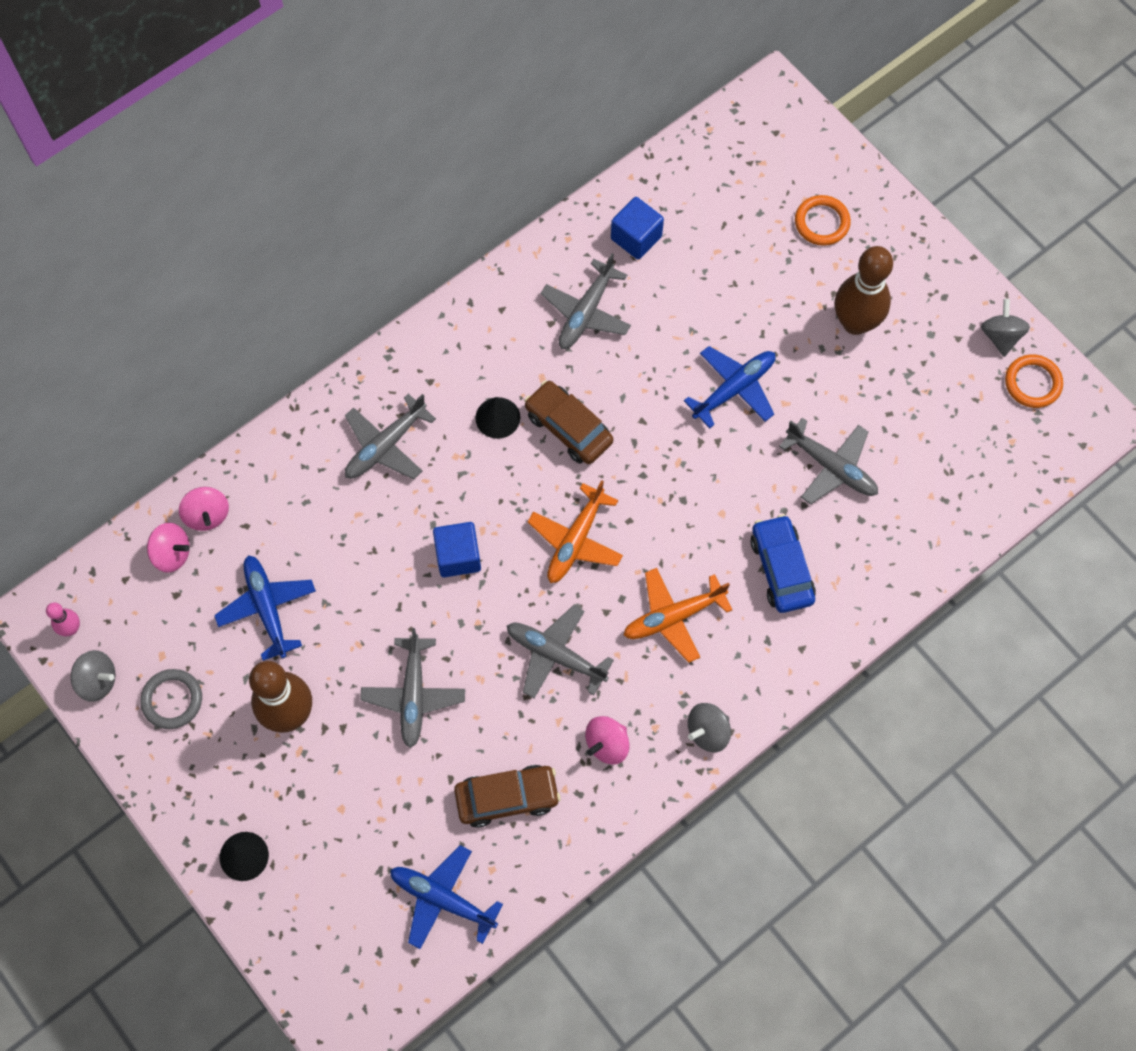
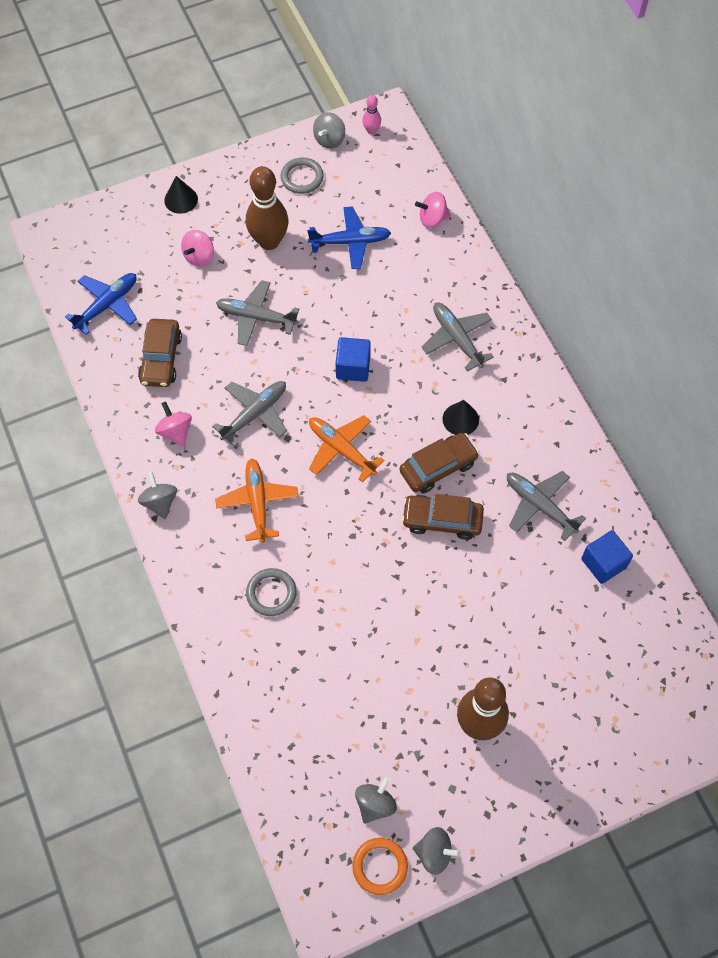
camera: 105 degrees right, 5 degrees down
(172, 554) = (408, 194): pink spinning top -> pink spinning top (199, 256)
(634, 409) = (442, 520): none -> brown car
(734, 389) = (440, 602): blue plane -> none
(781, 569) = (271, 593): blue car -> grey ring
(822, 222) = (588, 726): orange ring -> none
(831, 466) = (348, 660): grey plane -> none
(973, 402) = (375, 804): none -> grey spinning top

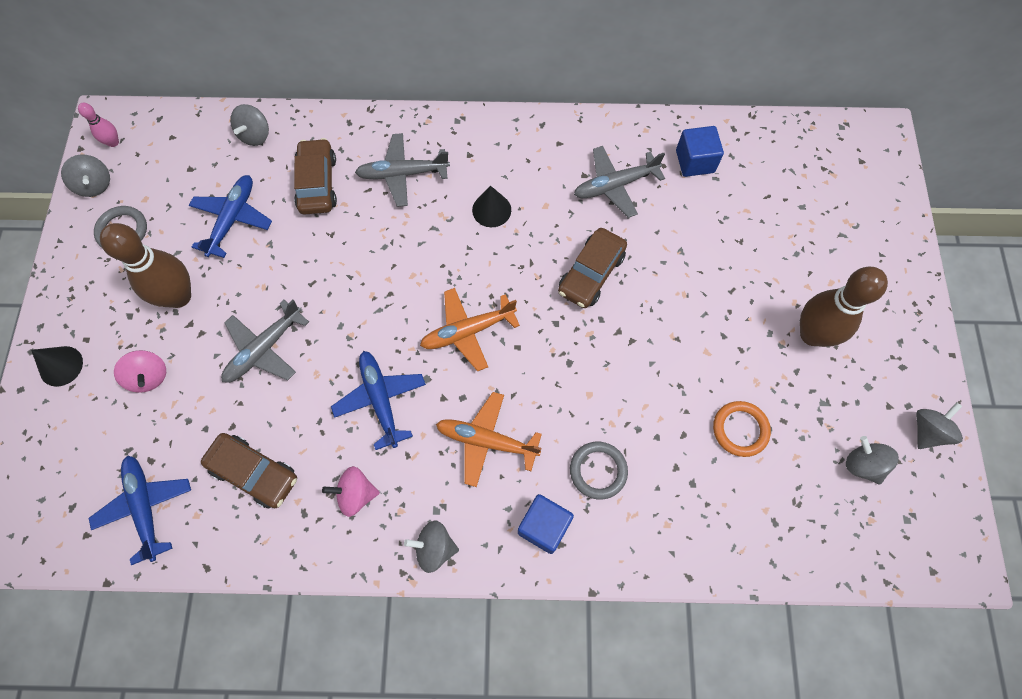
camera: 65 degrees left, 5 degrees up
(254, 414) = (381, 400): grey plane -> blue plane
(353, 367) = (380, 280): blue cube -> blue cube (544, 526)
(380, 866) = (927, 488): orange ring -> orange ring (740, 429)
(432, 218) = (255, 135): pink spinning top -> grey spinning top
(438, 467) = (533, 252): brown car -> brown car (317, 183)

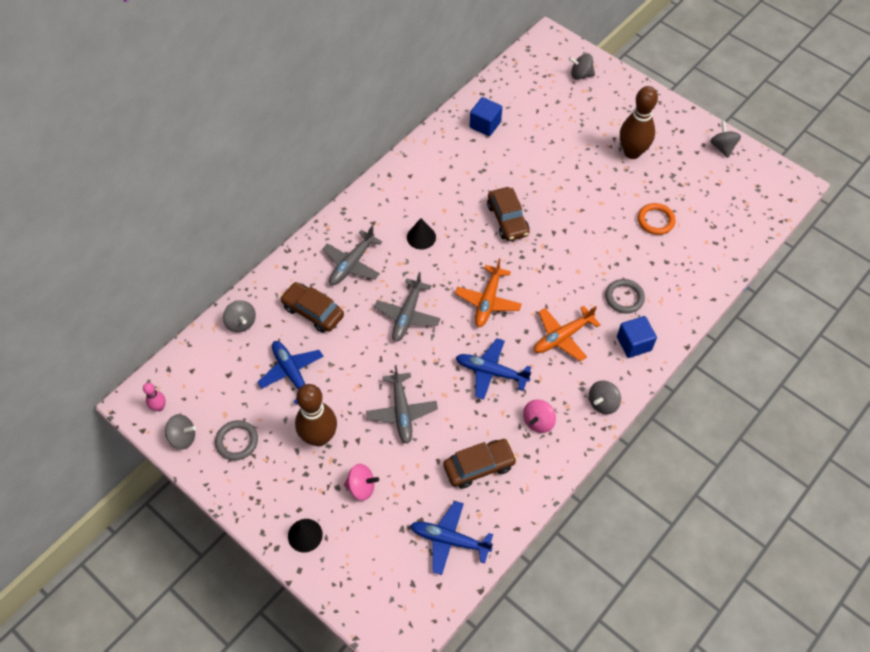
camera: 50 degrees left, 10 degrees down
(615, 185) = (464, 169): grey plane -> grey plane (407, 315)
(862, 464) = (717, 185): grey spinning top -> grey spinning top (580, 75)

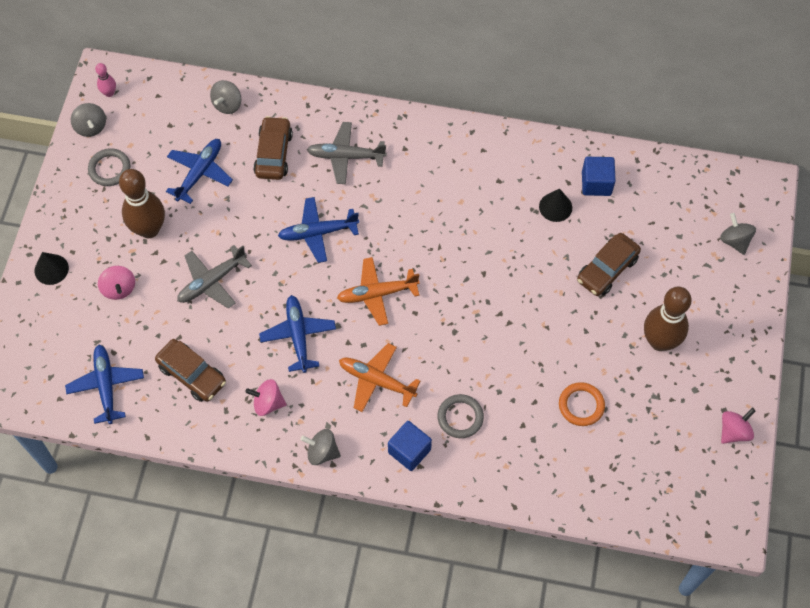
camera: 60 degrees right, 5 degrees up
(407, 315) = (318, 232): grey plane -> blue plane
(421, 237) = (415, 198): black cone -> black cone (555, 207)
(507, 219) = (487, 263): brown car -> brown car (607, 269)
(722, 147) = (734, 431): grey spinning top -> pink spinning top

